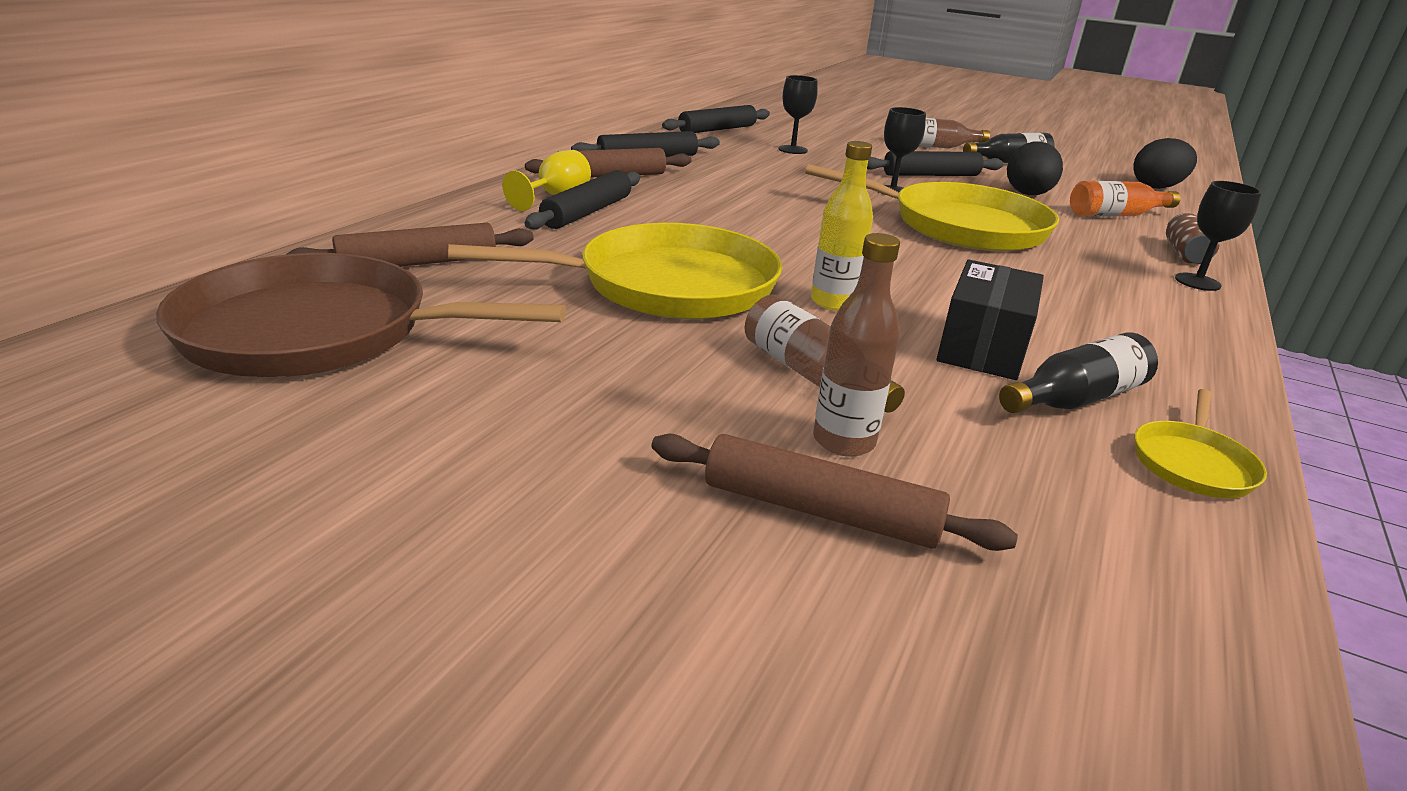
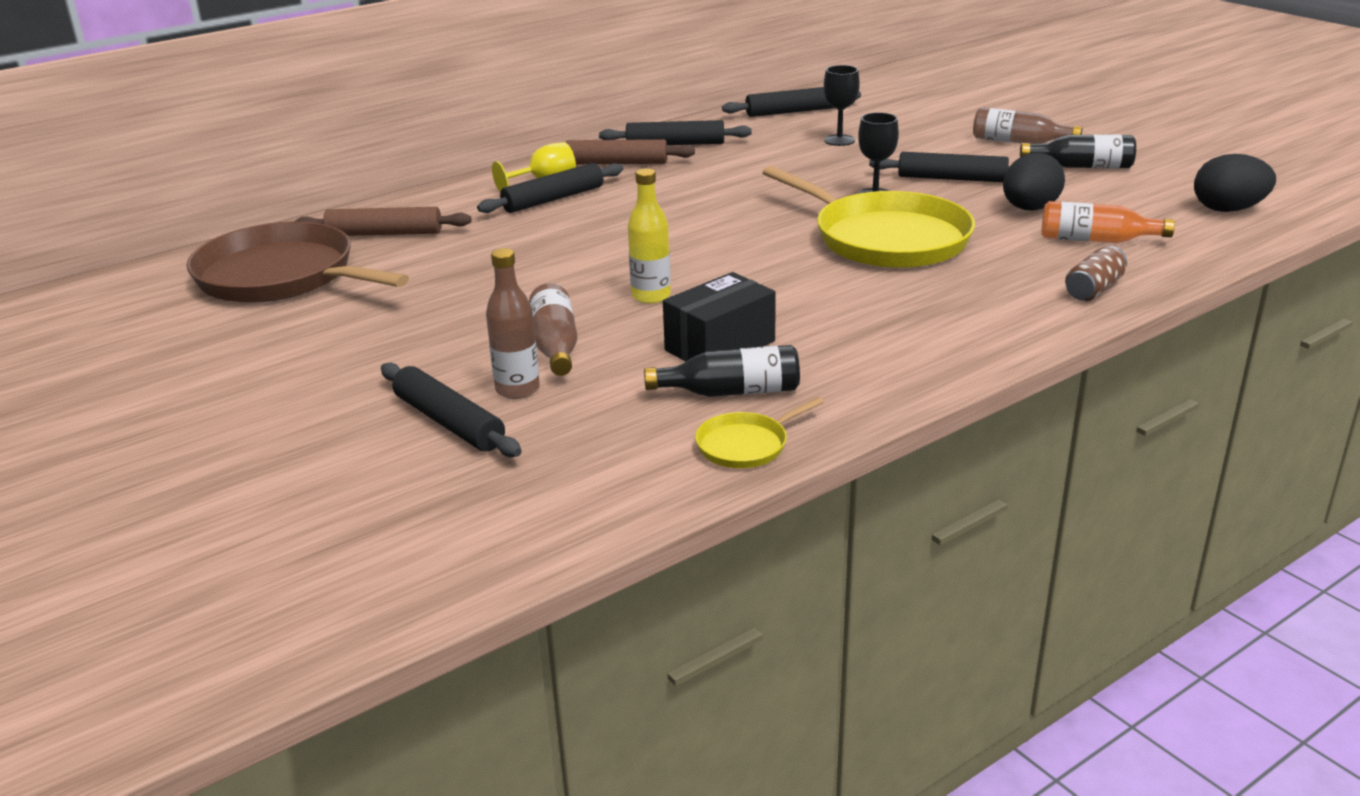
camera: 30 degrees right, 0 degrees up
(667, 285) = (539, 268): yellow pan -> none
(819, 511) = (448, 422): brown rolling pin -> black rolling pin
(1197, 282) = (1046, 318): black goblet -> none

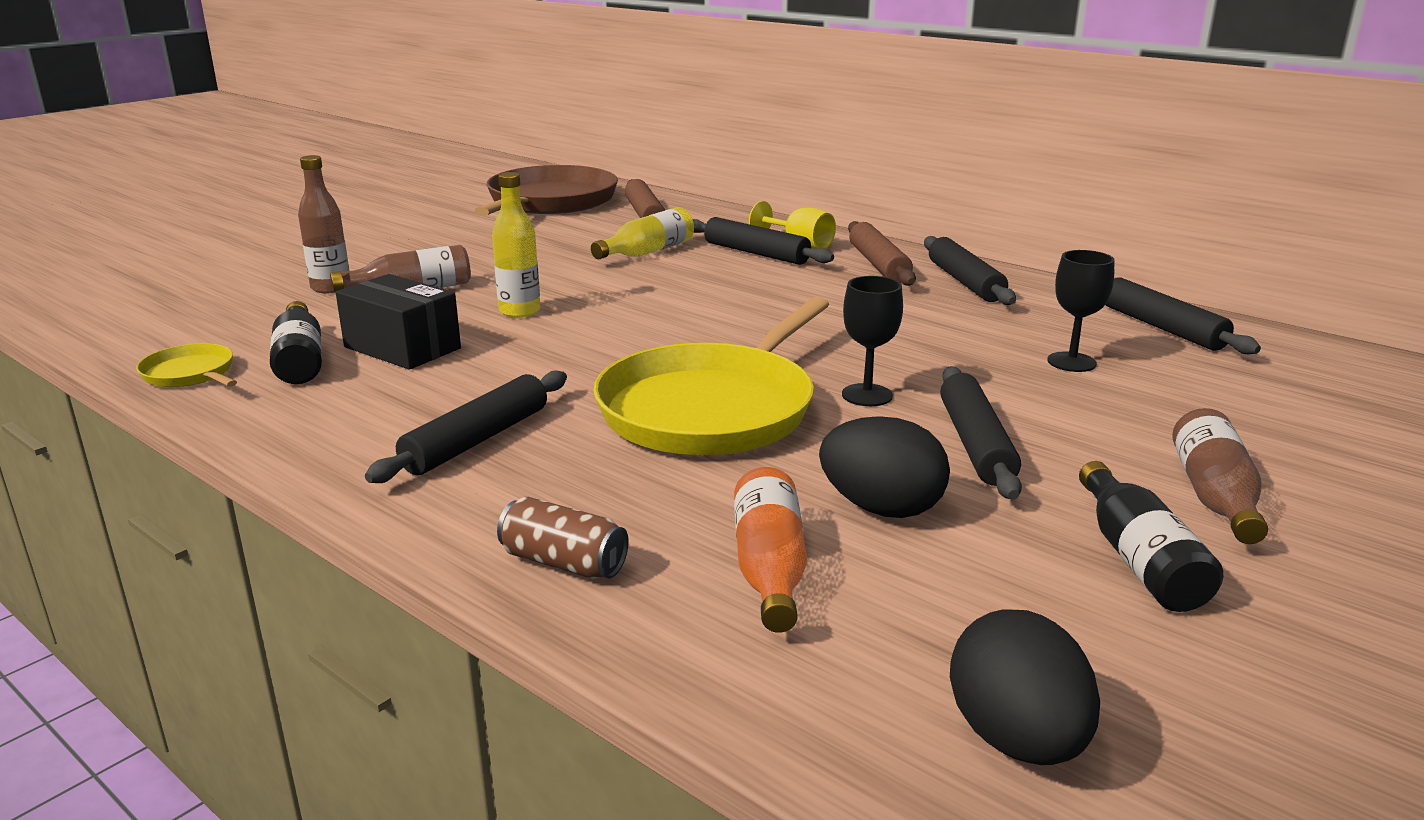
camera: 75 degrees right, 5 degrees down
(448, 422) = (281, 275): black rolling pin -> black rolling pin (476, 440)
(514, 239) = (647, 252): none -> yellow bottle

